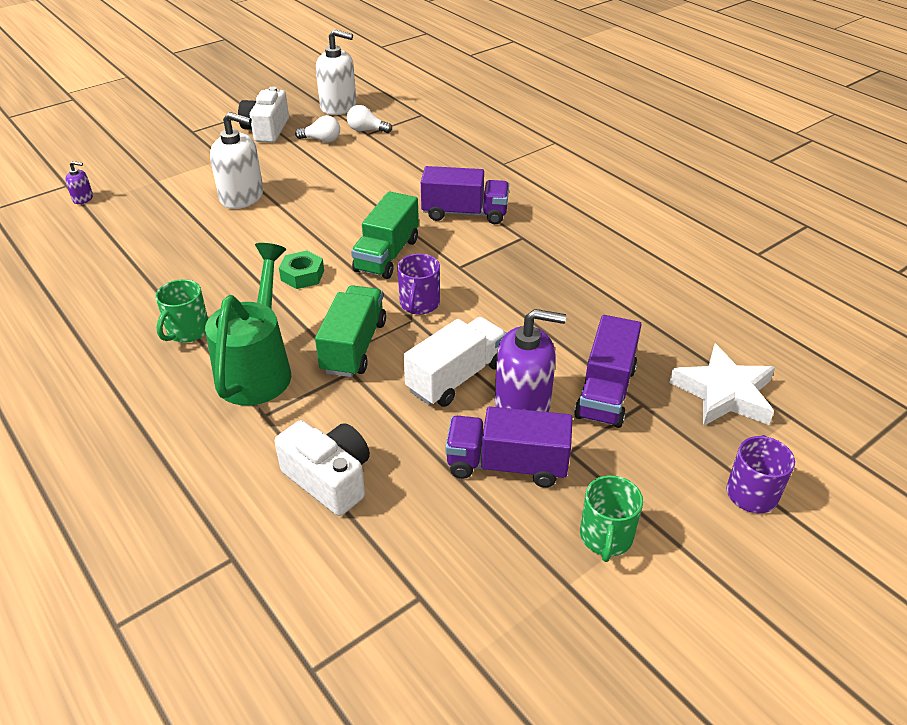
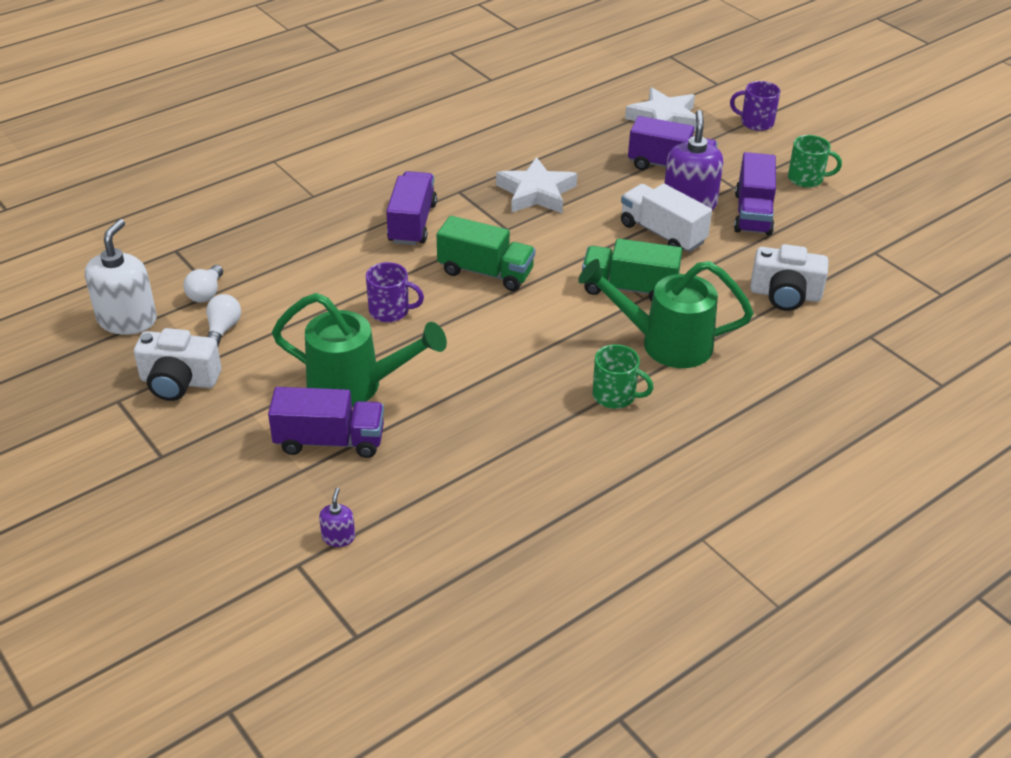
camera: 90 degrees left, 0 degrees up
(183, 189) = (330, 441): none -> purple truck
(242, 197) = (356, 386): white soap dispenser -> green watering can
(302, 275) = (520, 326): green nut -> none
(329, 479) = (785, 295): white camera -> white camera turned 120 degrees counterclockwise
(419, 304) = (565, 252): purple mug -> purple mug (390, 311)
(527, 285) = (536, 193): none -> white star

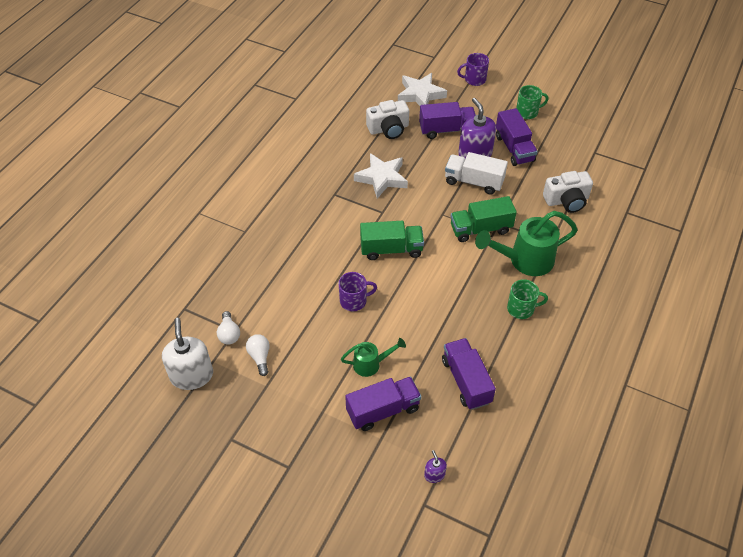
camera: 25 degrees left, 10 degrees up
(179, 381) = (260, 407): white camera -> white camera (388, 129)
(356, 386) = (371, 364): green watering can -> green watering can, size x0.55
(412, 223) = (322, 229): purple truck -> purple truck (466, 381)

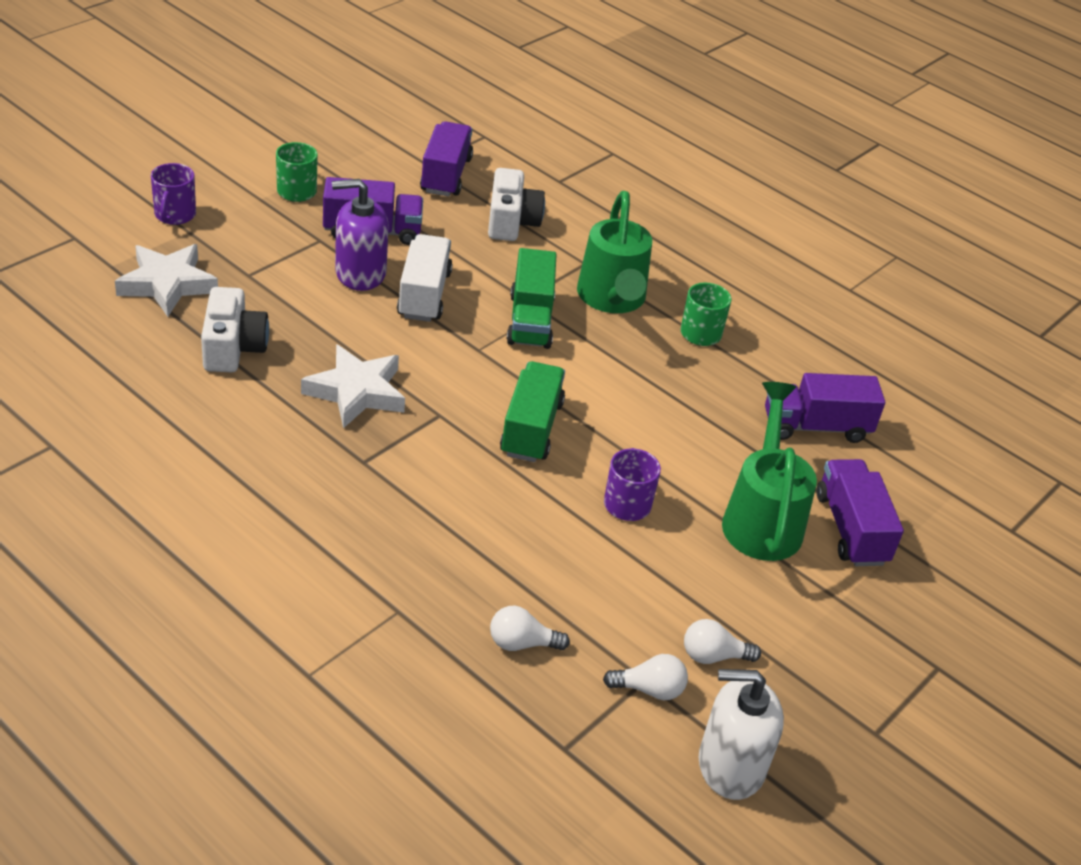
camera: 80 degrees left, 10 degrees down
(241, 279) = (522, 643): none -> white light bulb
(371, 364) = (762, 518): green watering can -> green watering can, size x1.83
(434, 475) = (966, 506): purple soap dispenser -> none
(446, 130) = (281, 284): purple truck -> purple truck (445, 175)
(474, 182) = (424, 295): white truck -> white truck turned 150 degrees clockwise

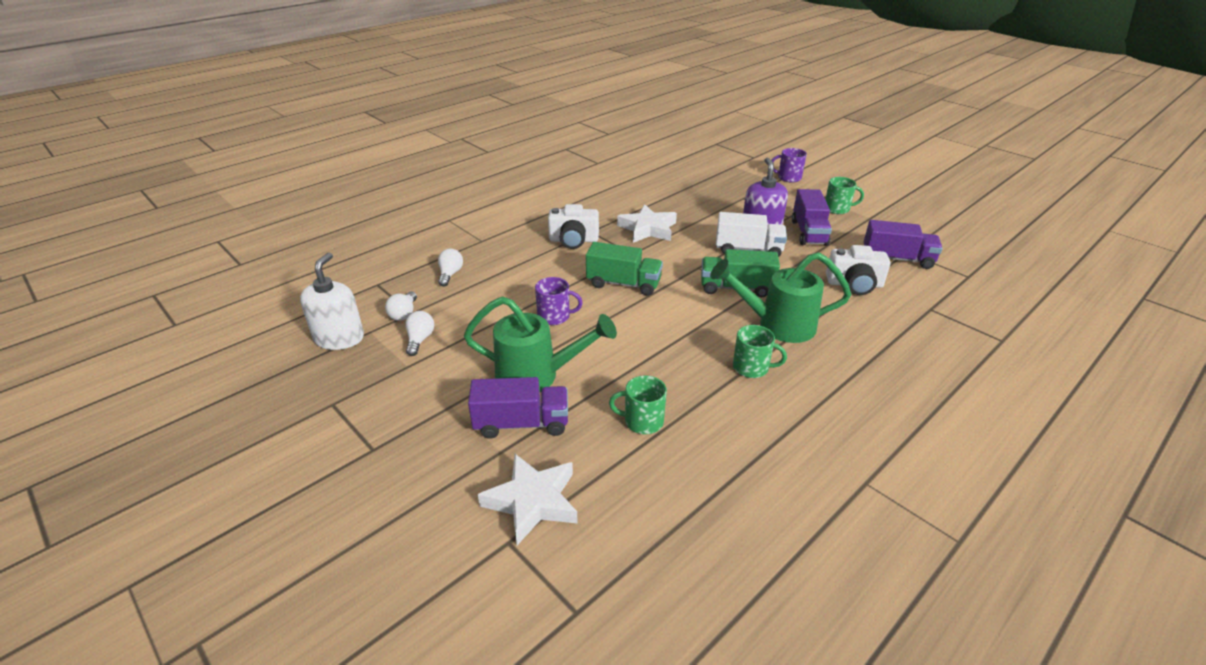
camera: 100 degrees right, 5 degrees down
(167, 284) = (724, 179): white star -> white star (532, 501)
(233, 348) = (677, 196): white camera -> white camera (573, 240)
(815, 427) = (642, 421): purple truck -> green mug

